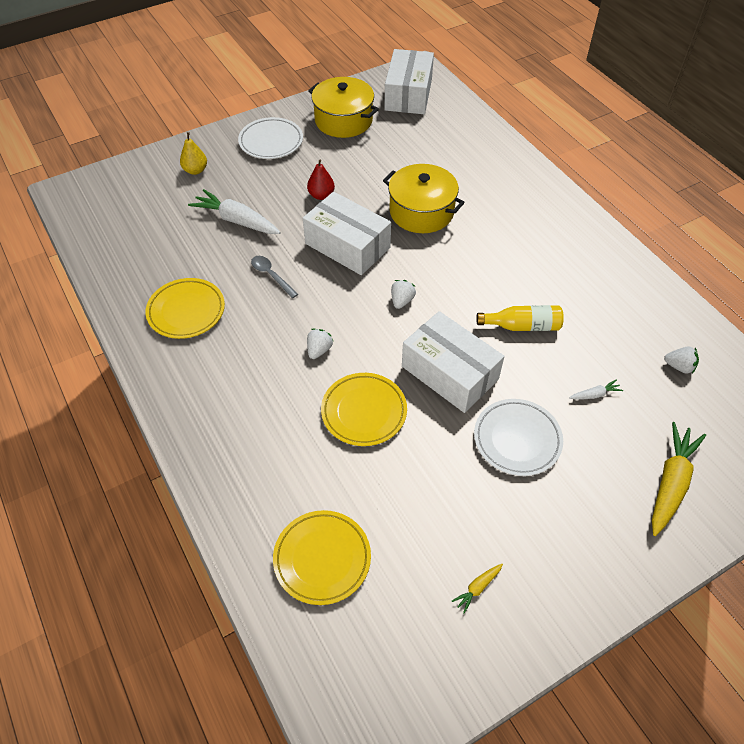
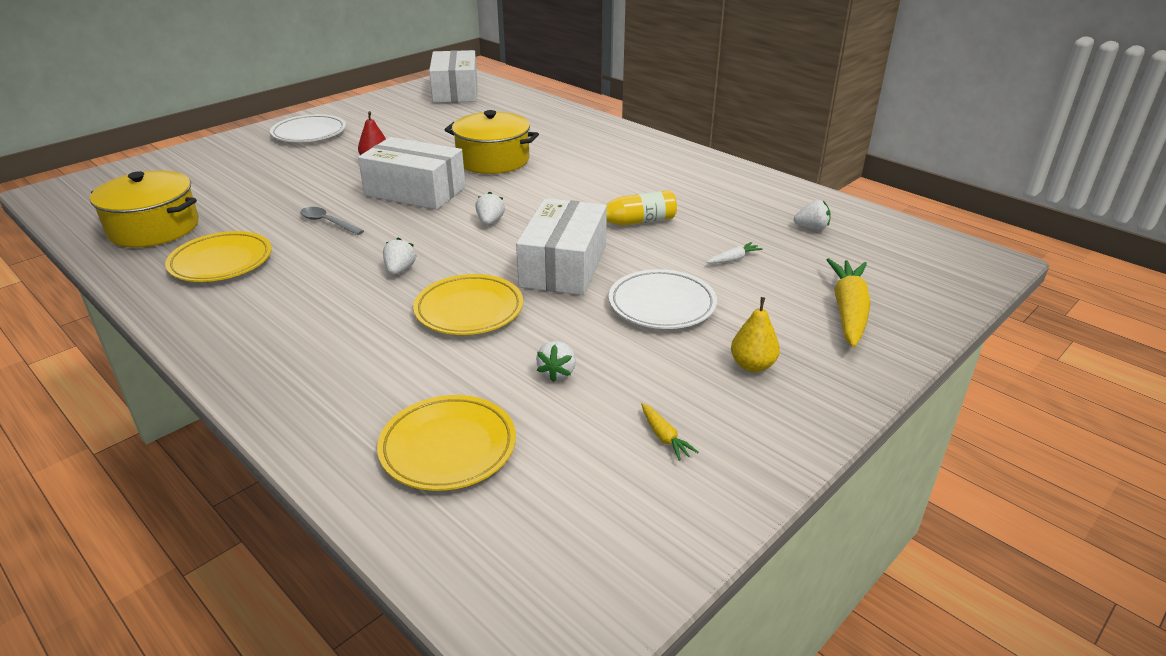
camera: 15 degrees left, 20 degrees down
(195, 170) = (221, 160): yellow pear -> yellow pear (752, 365)
(236, 220) = (277, 189): white carrot -> none
(343, 120) = (389, 113): yellow pot -> yellow pot (154, 228)
(415, 499) = (557, 372): none -> white strawberry
(449, 373) = (563, 266): white box -> white box turned 75 degrees clockwise
(477, 588) = (664, 437): yellow carrot -> yellow carrot turned 60 degrees counterclockwise

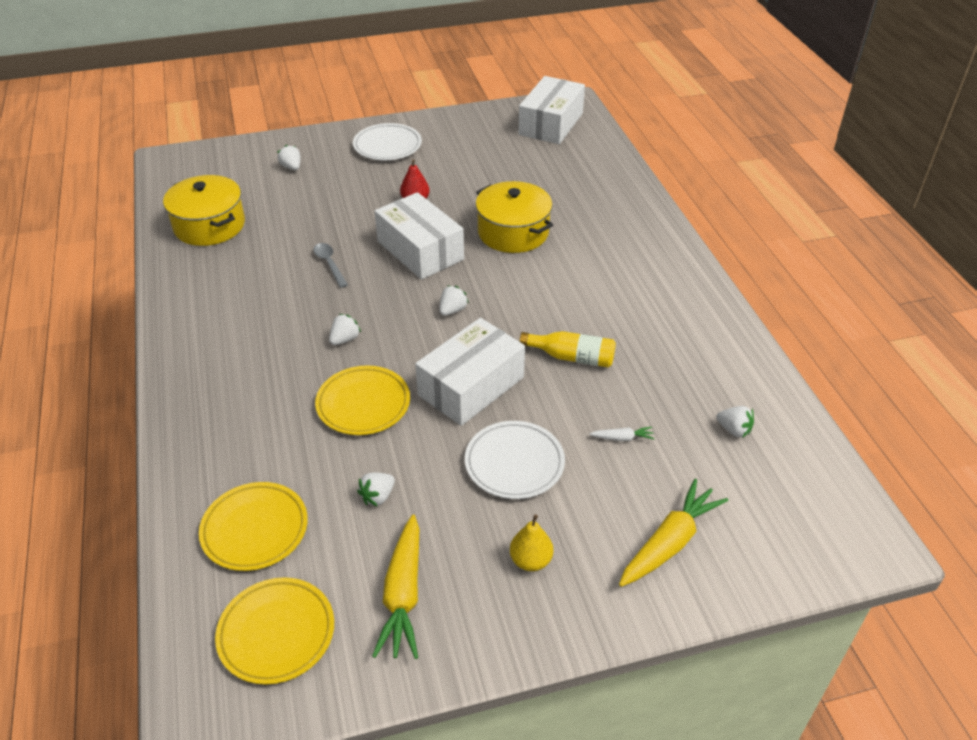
camera: 30 degrees right, 10 degrees up
(215, 167) = (291, 167): none -> white strawberry
(221, 262) = (230, 281): yellow plate -> yellow plate (276, 633)
(664, 437) = (403, 595): yellow carrot -> yellow carrot, size x2.21

